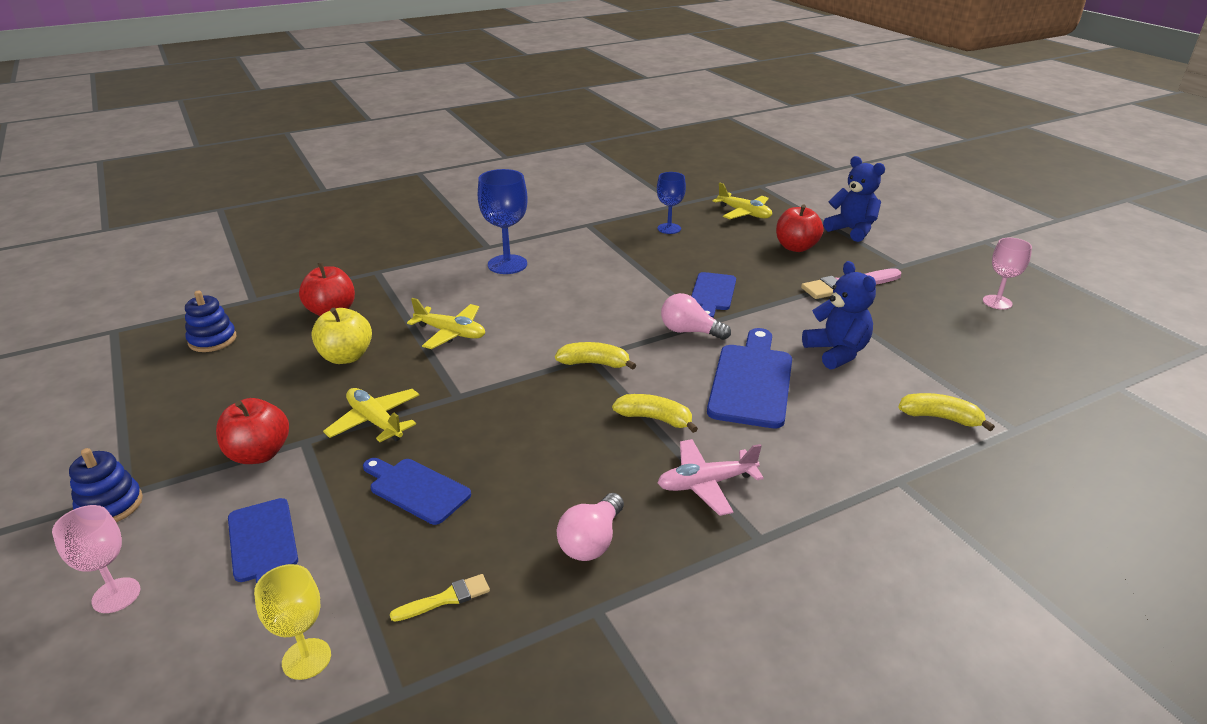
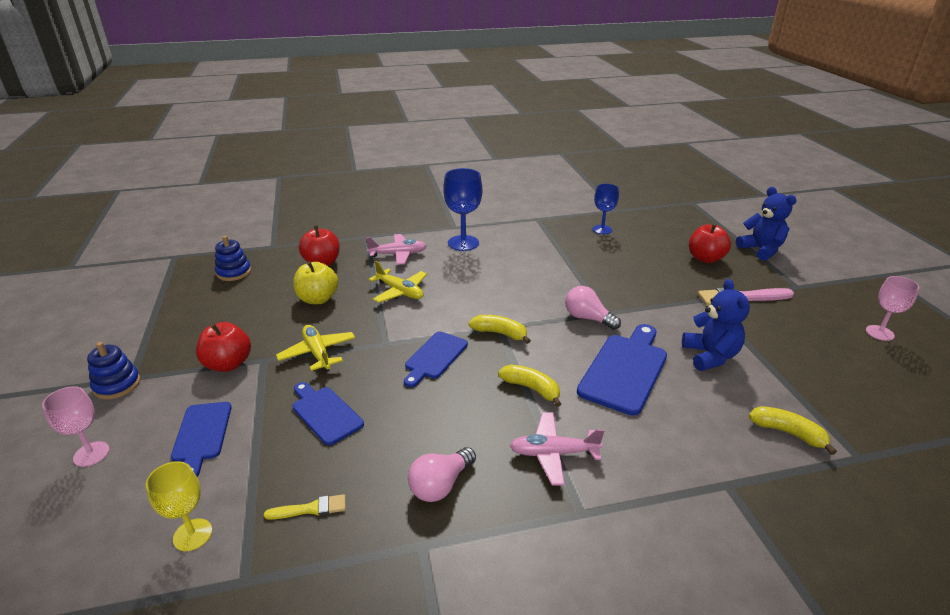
camera: 15 degrees right, 0 degrees up
(429, 288) = (398, 254): none -> pink plane
(712, 294) = (618, 289): blue cutting board -> blue cutting board (435, 357)
(744, 213) = (670, 224): yellow plane -> none

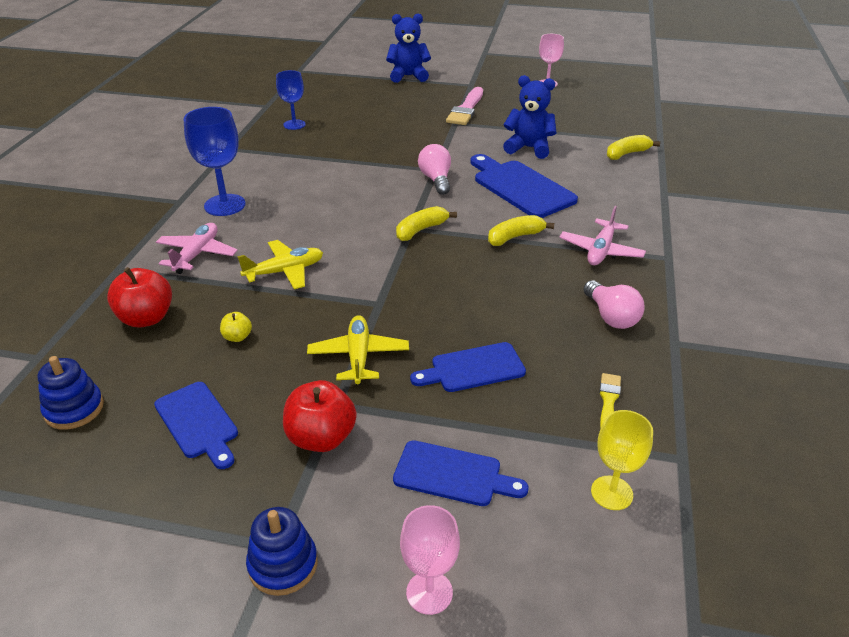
camera: 65 degrees left, 5 degrees up
(317, 353) = (358, 356): yellow plane -> yellow plane turned 90 degrees clockwise
(318, 299) = (237, 337): yellow apple -> yellow apple, size x0.50
(435, 357) = (429, 277): blue cutting board -> blue cutting board (198, 423)
(587, 318) = (436, 180): pink light bulb -> pink light bulb turned 105 degrees clockwise
(705, 258) = (397, 100): red apple -> none

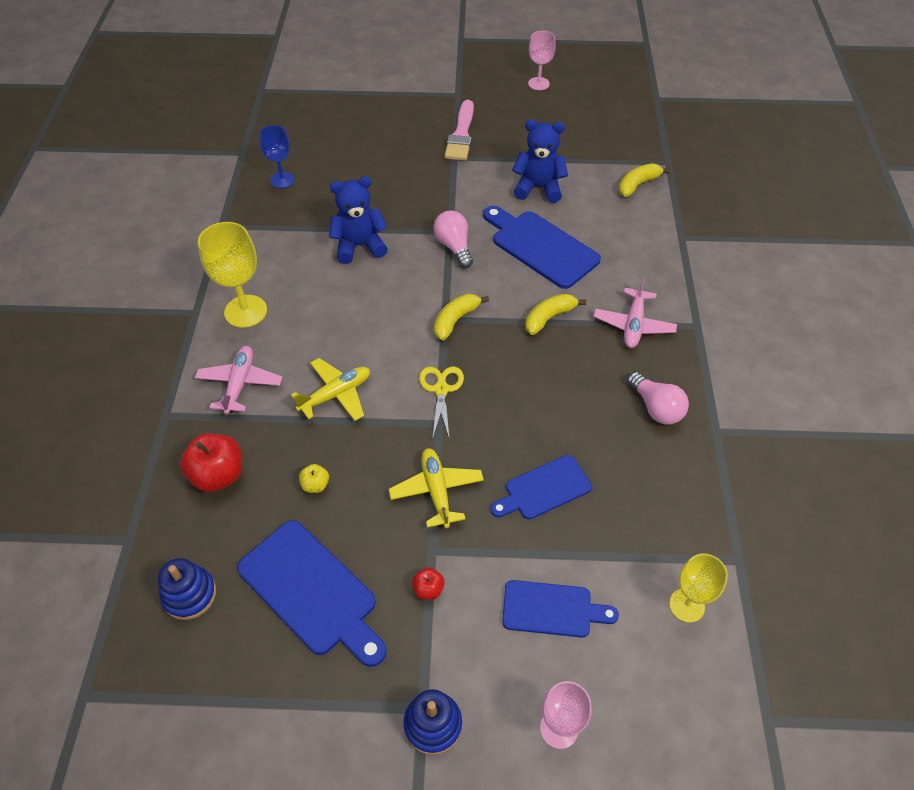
camera: 10 degrees left, 15 degrees up
(198, 423) = (311, 591): blue cutting board -> blue cutting board, size x1.58
(225, 205) = (245, 311): blue goblet -> yellow goblet
(321, 438) = (428, 589): red apple -> red apple, size x0.50
(390, 278) = (441, 389): none -> yellow scissors
(408, 76) = (386, 87): blue teddy bear -> blue teddy bear (359, 246)
(608, 401) = (669, 507): yellow brush -> none

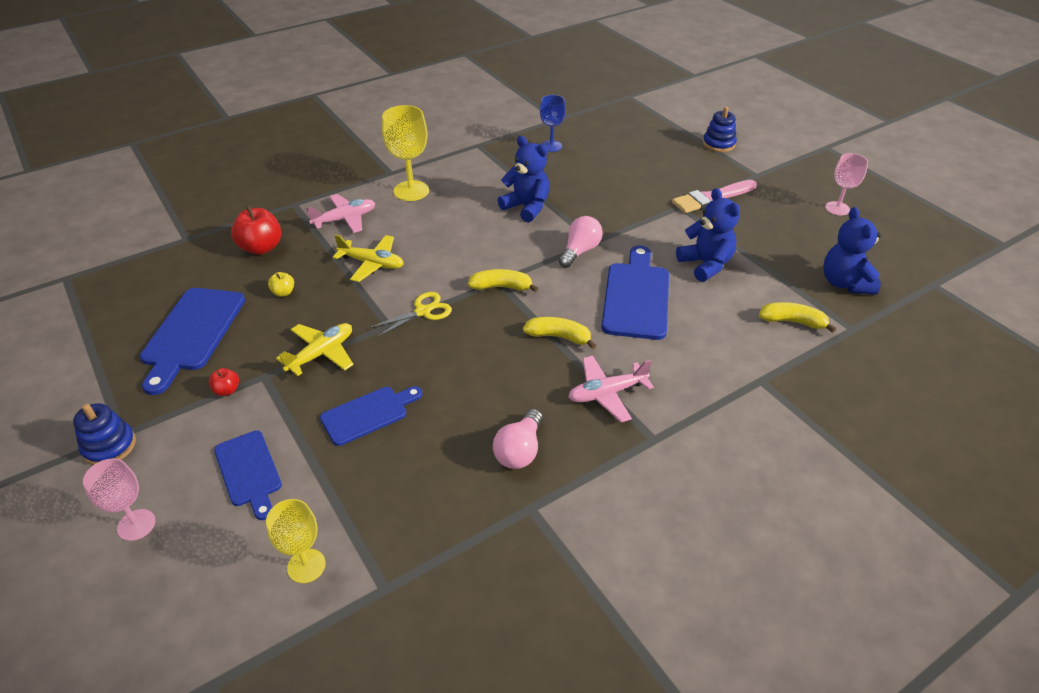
camera: 55 degrees right, 10 degrees down
(189, 595) = (159, 282): blue stacking toy -> blue stacking toy (718, 144)
(544, 489) = (368, 414): blue cutting board -> blue cutting board turned 120 degrees clockwise
(620, 135) = (845, 283): none -> blue teddy bear

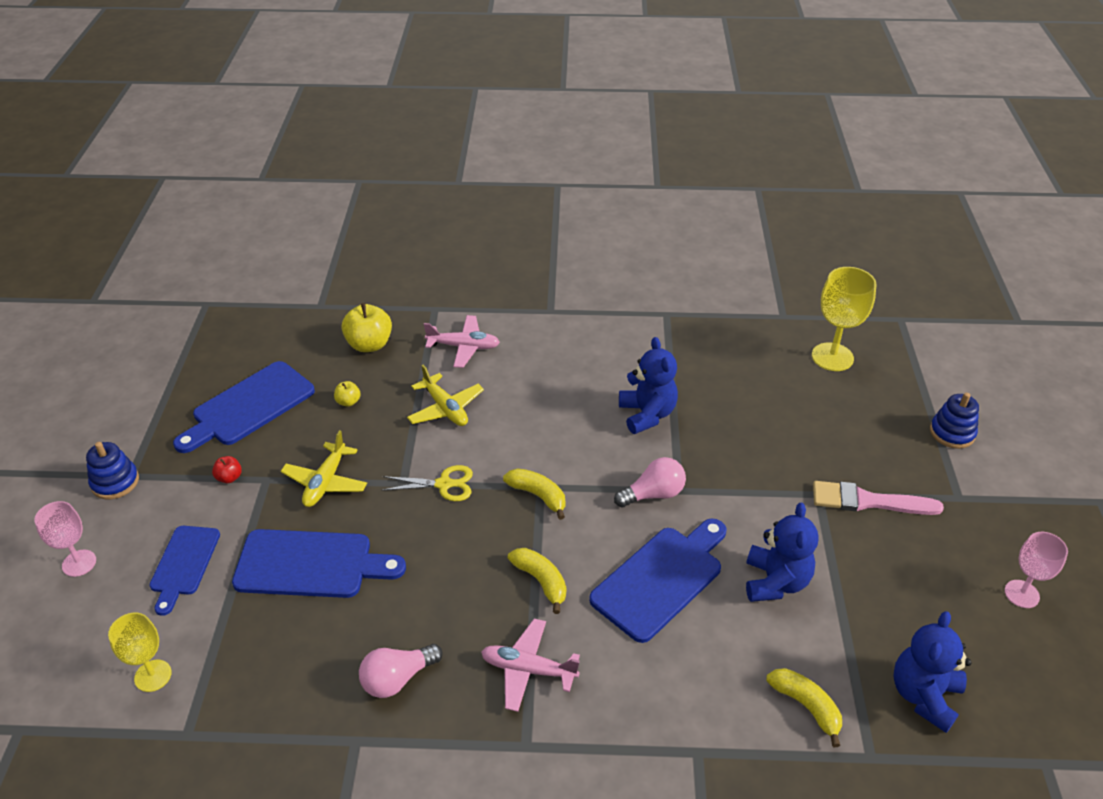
camera: 35 degrees right, 0 degrees up
(261, 248) = (369, 344): red apple -> yellow apple
(321, 354) = (325, 482): yellow plane -> yellow plane turned 120 degrees clockwise
(368, 414) = (310, 564): blue cutting board -> blue cutting board, size x1.58
(411, 191) = (551, 341): yellow goblet -> yellow goblet (832, 357)
(551, 146) = (744, 349): blue goblet -> none

